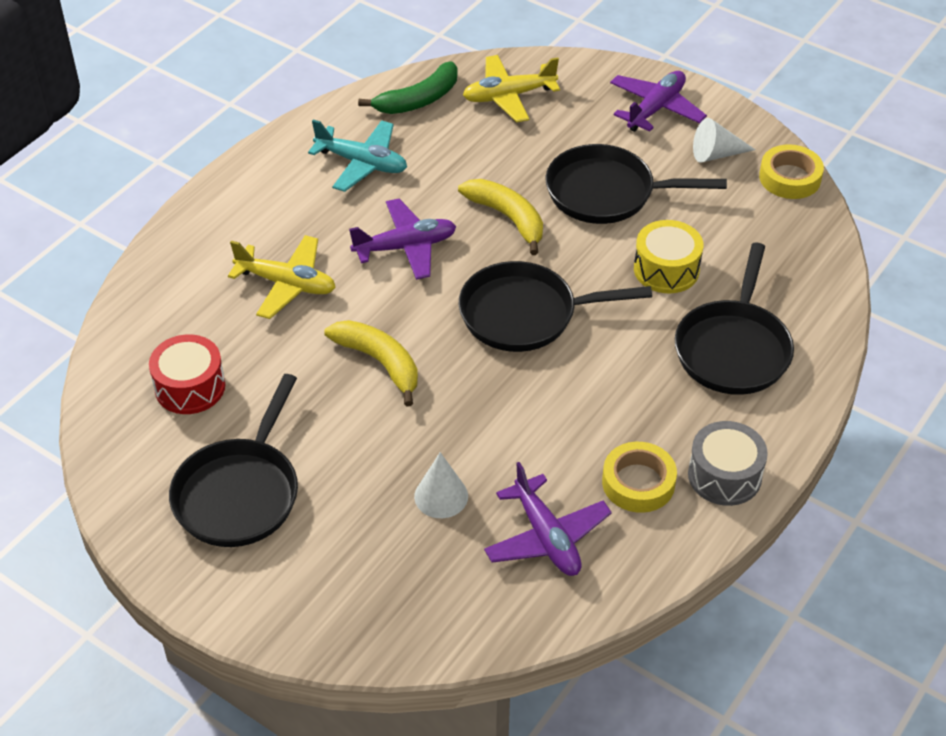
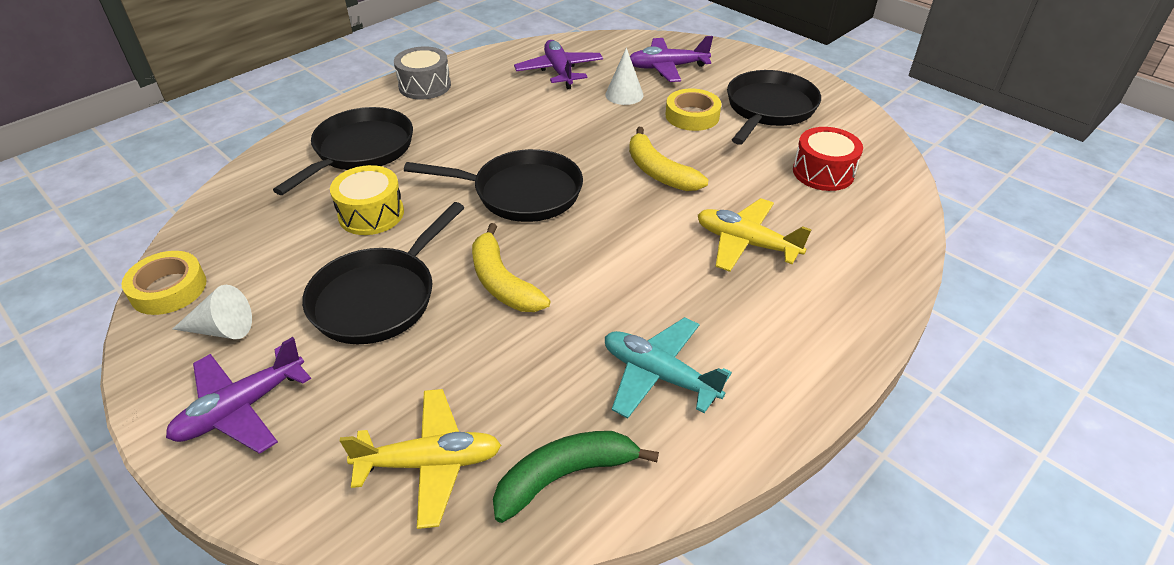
camera: 170 degrees left, 5 degrees down
(405, 247) = (620, 265): purple plane -> purple plane (667, 67)
(607, 193) = (379, 297): black pan -> black pan turned 105 degrees clockwise
(638, 483) = (485, 88): yellow tape -> yellow tape (692, 116)

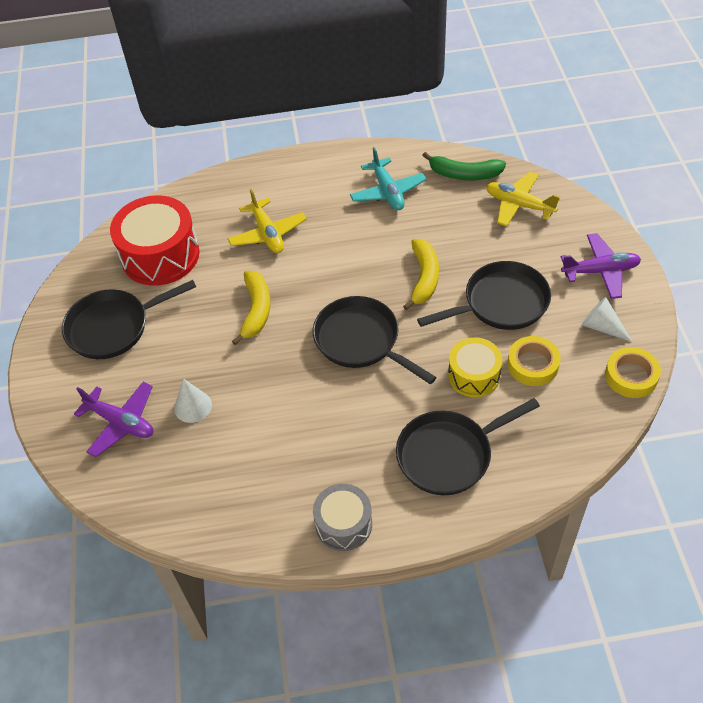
camera: 140 degrees left, 10 degrees up
(559, 71) = (211, 473): purple plane -> none
(692, 116) = (173, 351): yellow tape -> yellow tape (532, 365)
(823, 172) = (160, 255): red drum -> red drum, size x1.71

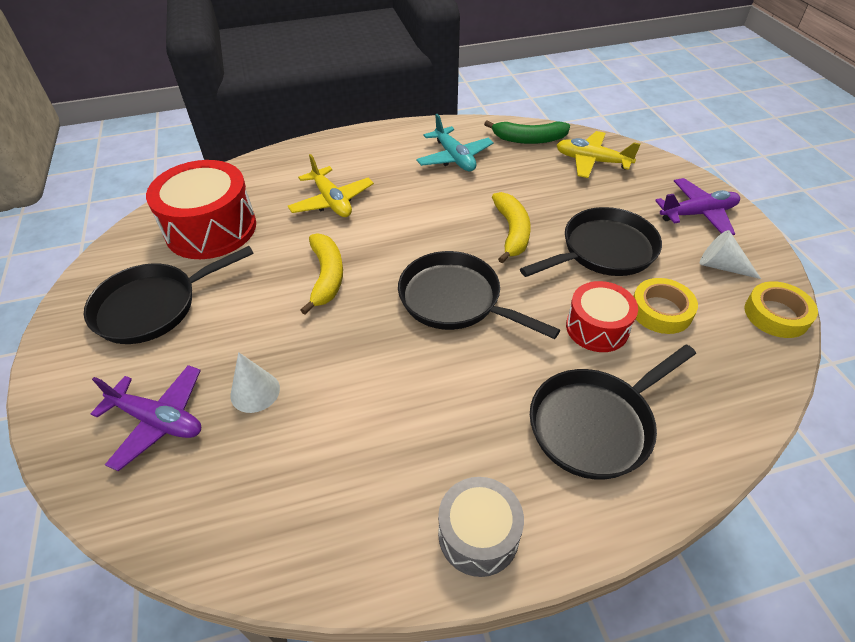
camera: 10 degrees left, 5 degrees down
(474, 375) = (597, 328): yellow drum -> red drum

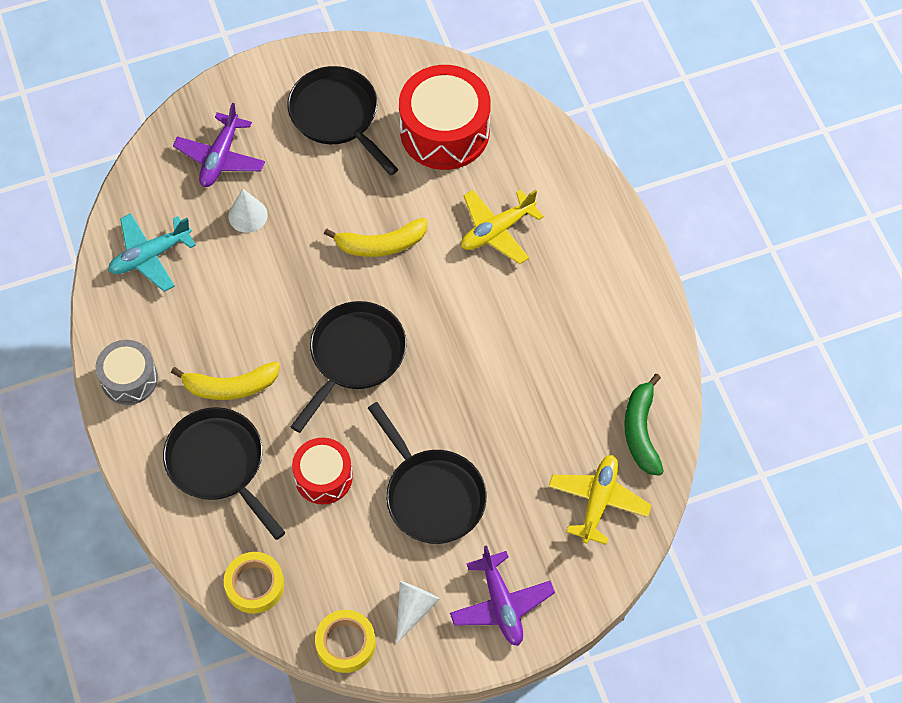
camera: 85 degrees right, 15 degrees up
(454, 158) = (591, 347): turquoise plane -> turquoise plane (150, 256)
(512, 232) = (457, 407): yellow banana -> yellow banana (230, 386)
(661, 311) = (347, 537): yellow tape -> yellow tape (254, 585)

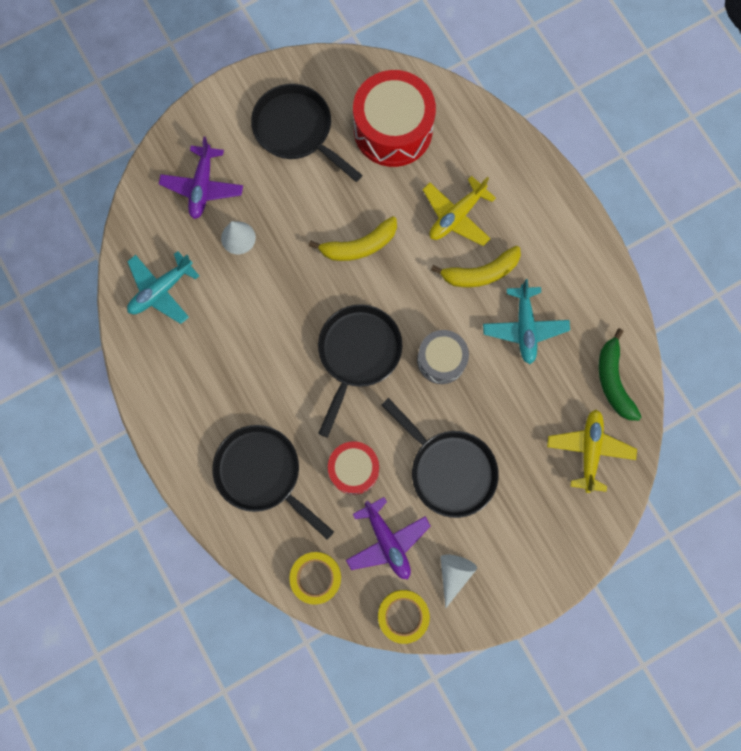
camera: 10 degrees left, 15 degrees up
(129, 379) = (168, 408): grey drum -> grey drum (441, 360)
(230, 386) = (257, 400): yellow banana -> yellow banana (480, 273)
(501, 604) = (526, 557): purple plane -> purple plane (387, 541)
(550, 359) = (524, 327): none -> turquoise plane

